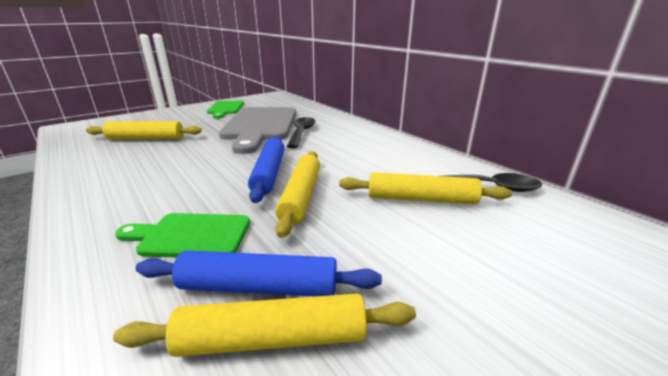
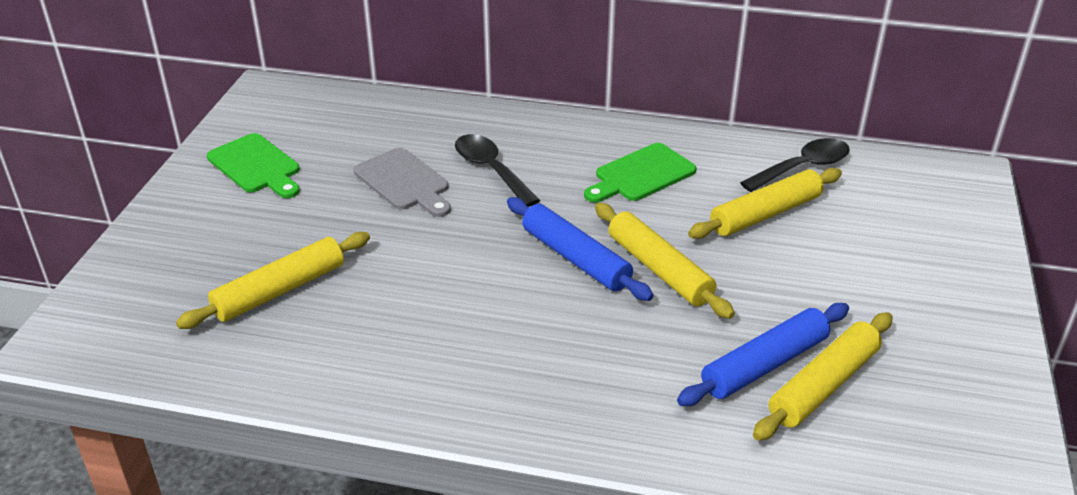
camera: 40 degrees left, 10 degrees up
(190, 235) = (638, 364): green cutting board -> green cutting board (641, 174)
(260, 126) = (404, 182): grey cutting board -> grey cutting board, size x0.54

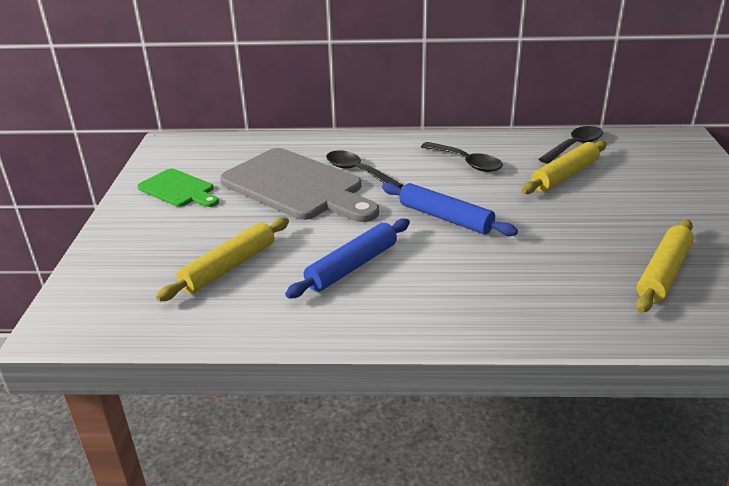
camera: 10 degrees left, 5 degrees down
(404, 182) = (296, 186): grey cutting board -> grey cutting board, size x1.87
(641, 174) = (466, 162): green cutting board -> black spoon
(659, 269) = (509, 217): yellow rolling pin -> none
(764, 365) = (615, 266): blue rolling pin -> blue rolling pin (352, 266)

